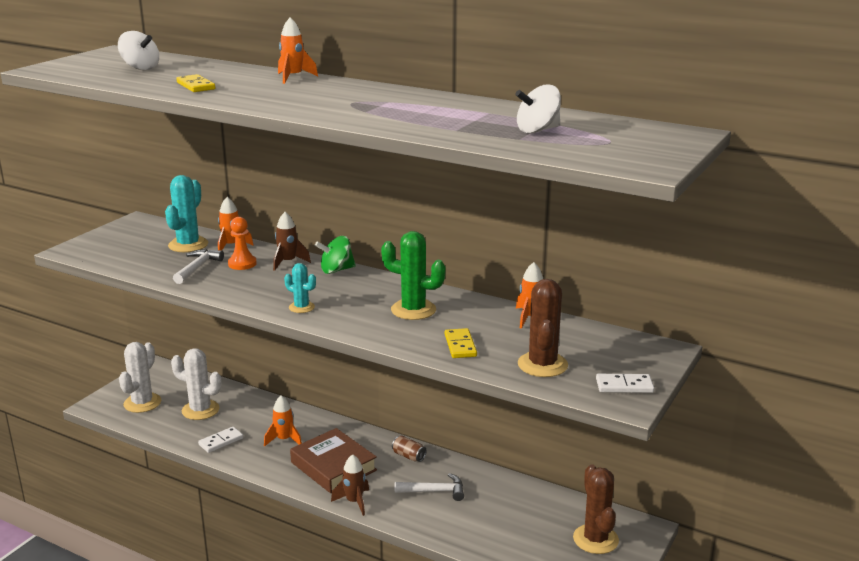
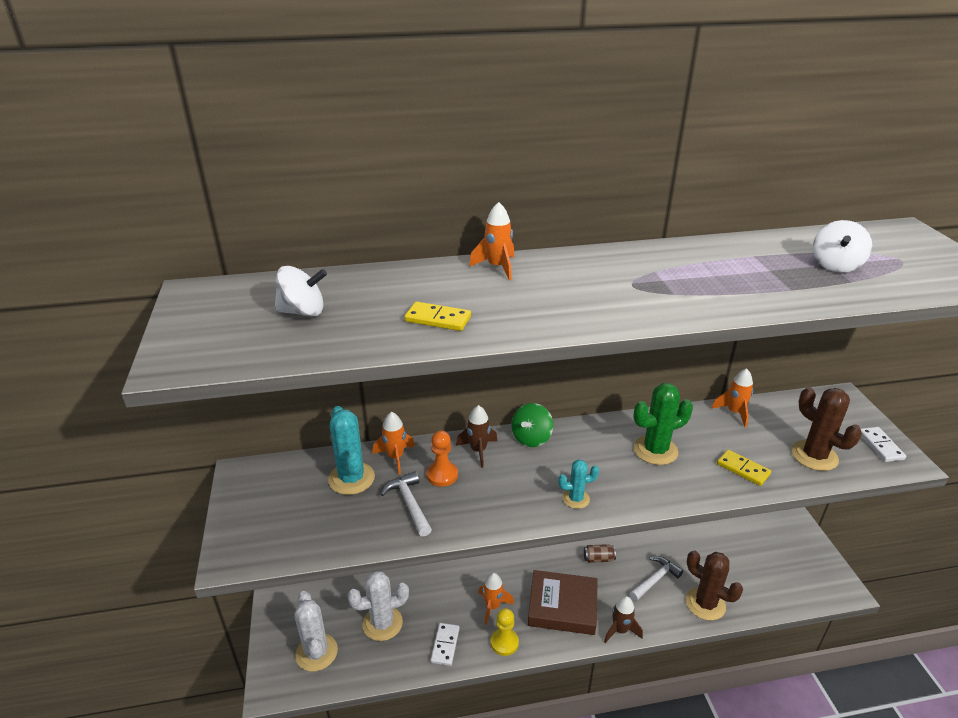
camera: 40 degrees left, 10 degrees up
(260, 461) = (504, 642): none -> yellow pawn
(595, 539) = (786, 550): brown cactus -> brown cactus (705, 604)
(624, 386) = (880, 446): white domino -> white domino turned 60 degrees counterclockwise

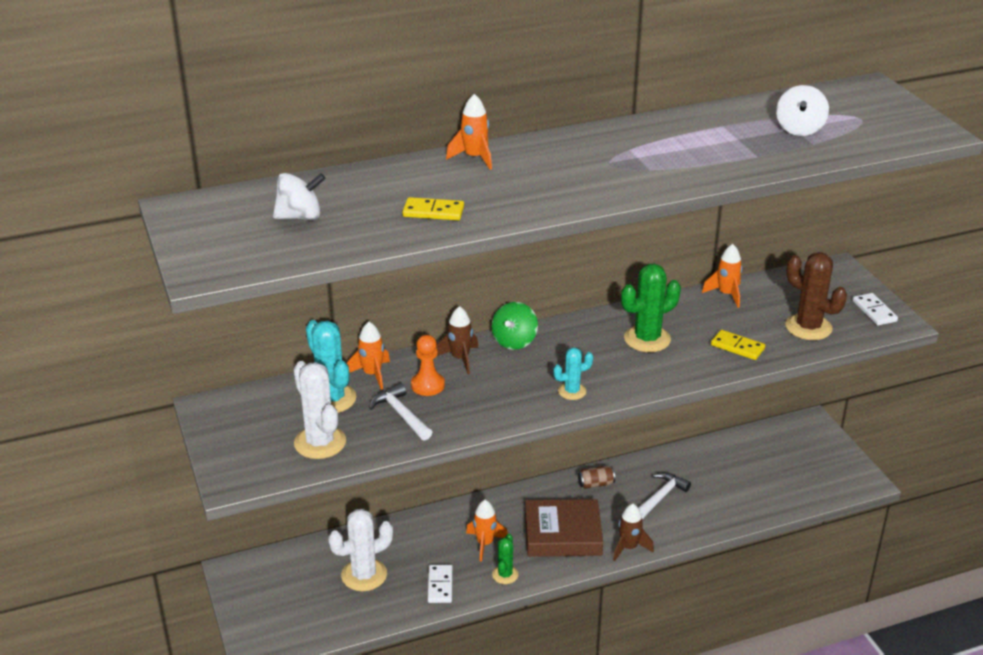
camera: 10 degrees left, 0 degrees up
(316, 652) = (297, 610): white cactus -> white cactus (320, 442)
(504, 642) = (505, 575): yellow pawn -> green cactus
(705, 604) = (717, 512): brown cactus -> none

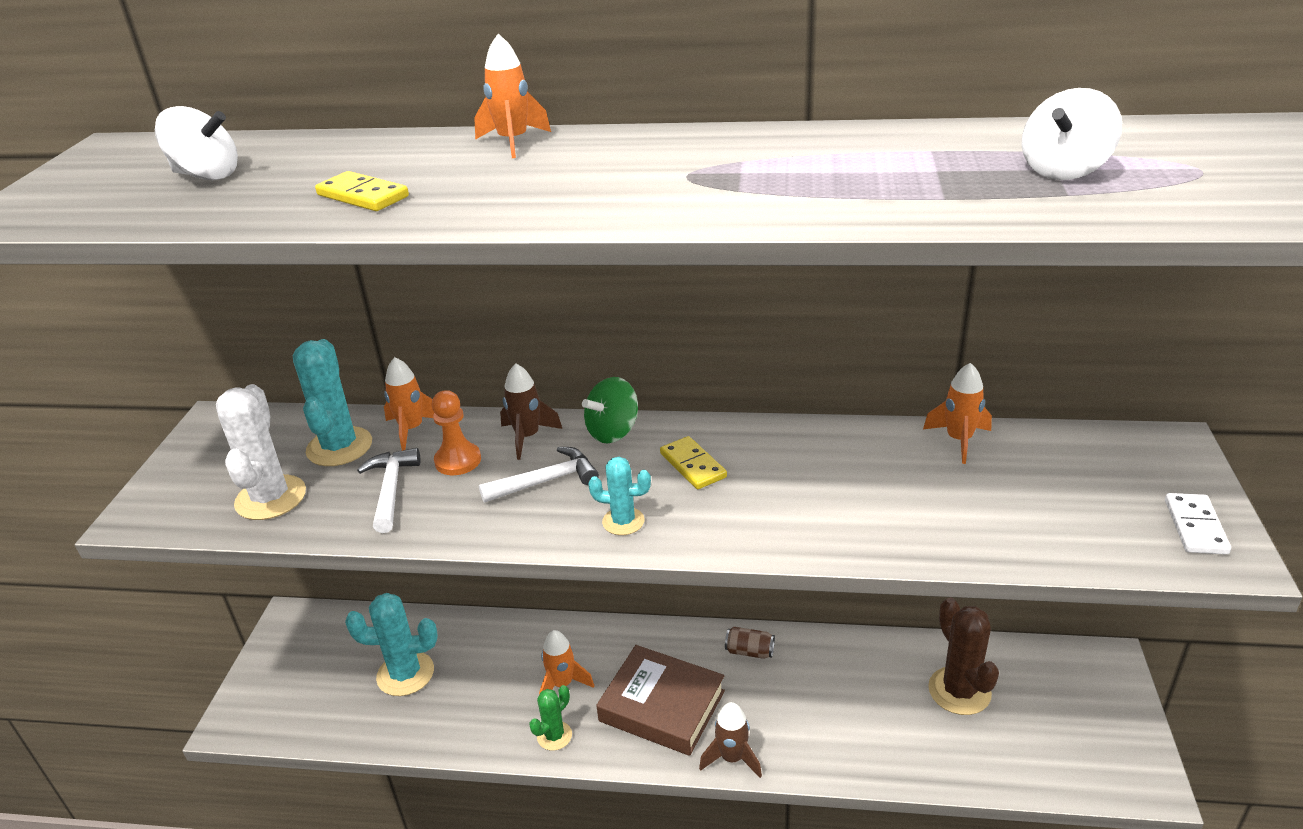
camera: 30 degrees right, 0 degrees up
(364, 575) = (405, 674): white cactus -> turquoise cactus
(440, 585) = (472, 720): white domino -> none
(647, 339) = (790, 475): green cactus -> none
(661, 496) = (823, 699): white hammer -> white hammer (546, 481)
(737, 347) = (917, 523): yellow domino -> yellow domino (692, 465)
(808, 327) = (1058, 523): brown cactus -> brown cactus (959, 691)

